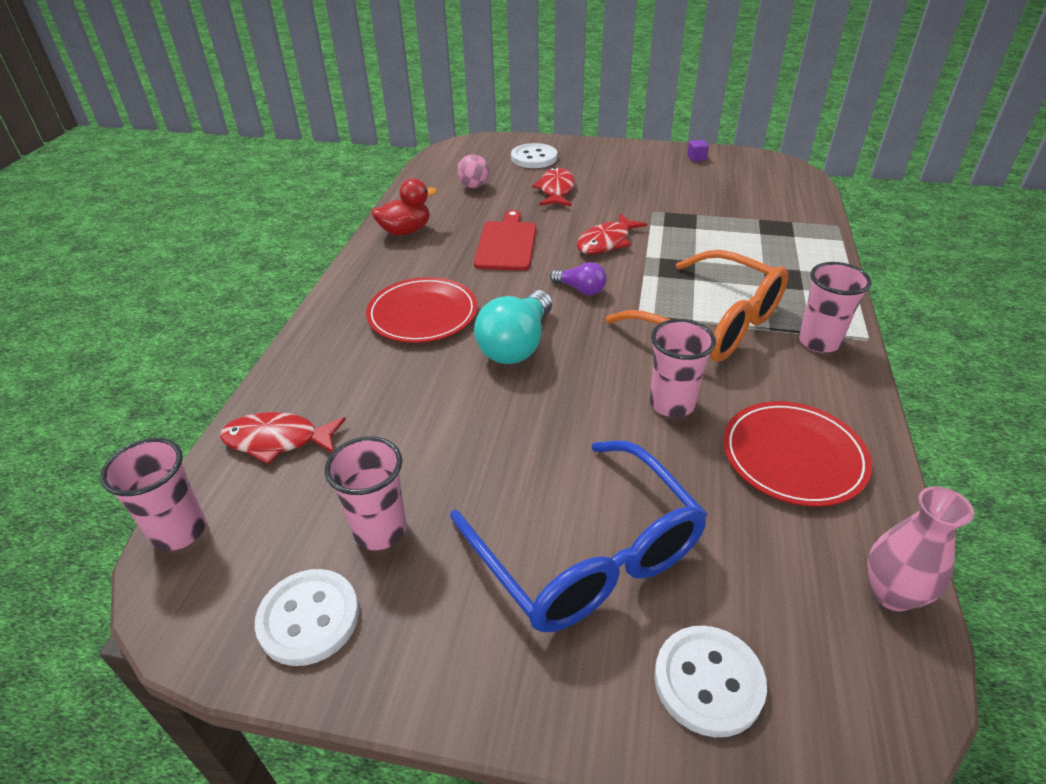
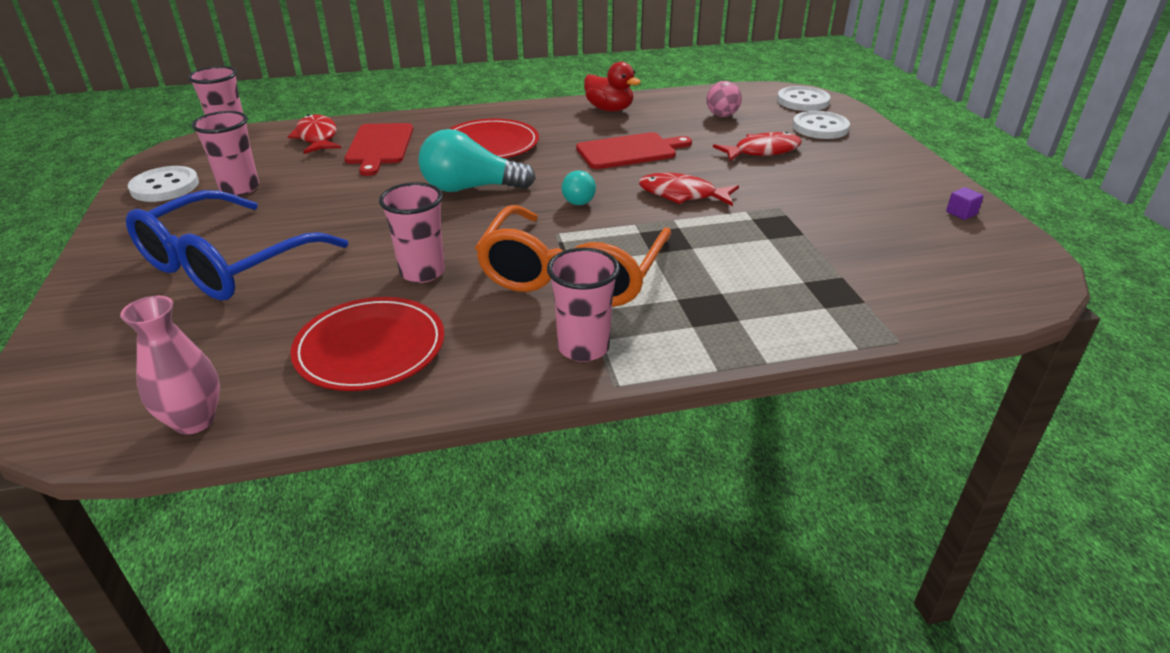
camera: 65 degrees right, 5 degrees down
(356, 390) = (379, 146): none -> red cutting board
(580, 289) = (580, 198): purple light bulb -> turquoise light bulb
(708, 681) = (106, 333): white button -> white button (803, 101)

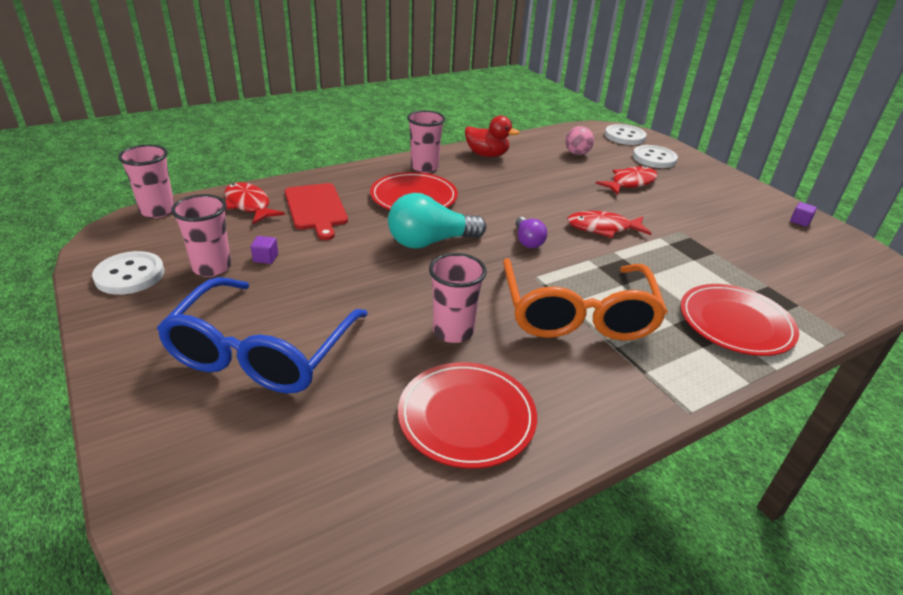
camera: 20 degrees left, 0 degrees up
(194, 420) = (361, 531): pink vase -> none
(295, 185) = (265, 258): none -> purple cube
(580, 198) = (527, 241): turquoise light bulb -> purple light bulb
(583, 348) = (639, 382): pink cup -> pink cup (424, 167)
(629, 151) = (532, 192): red cutting board -> none
(759, 309) = (735, 323): none -> red plate

